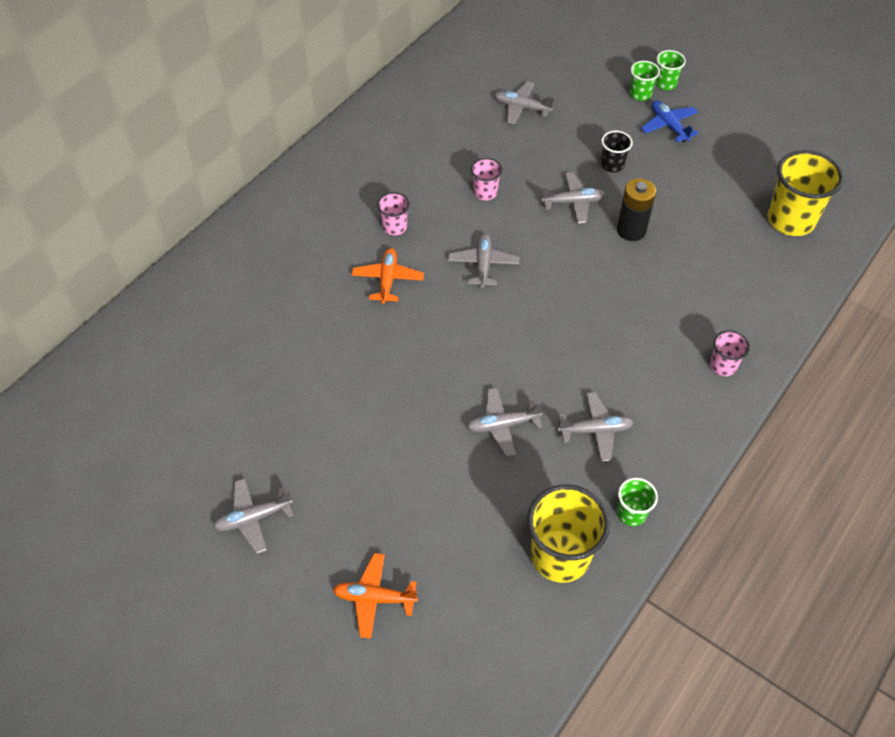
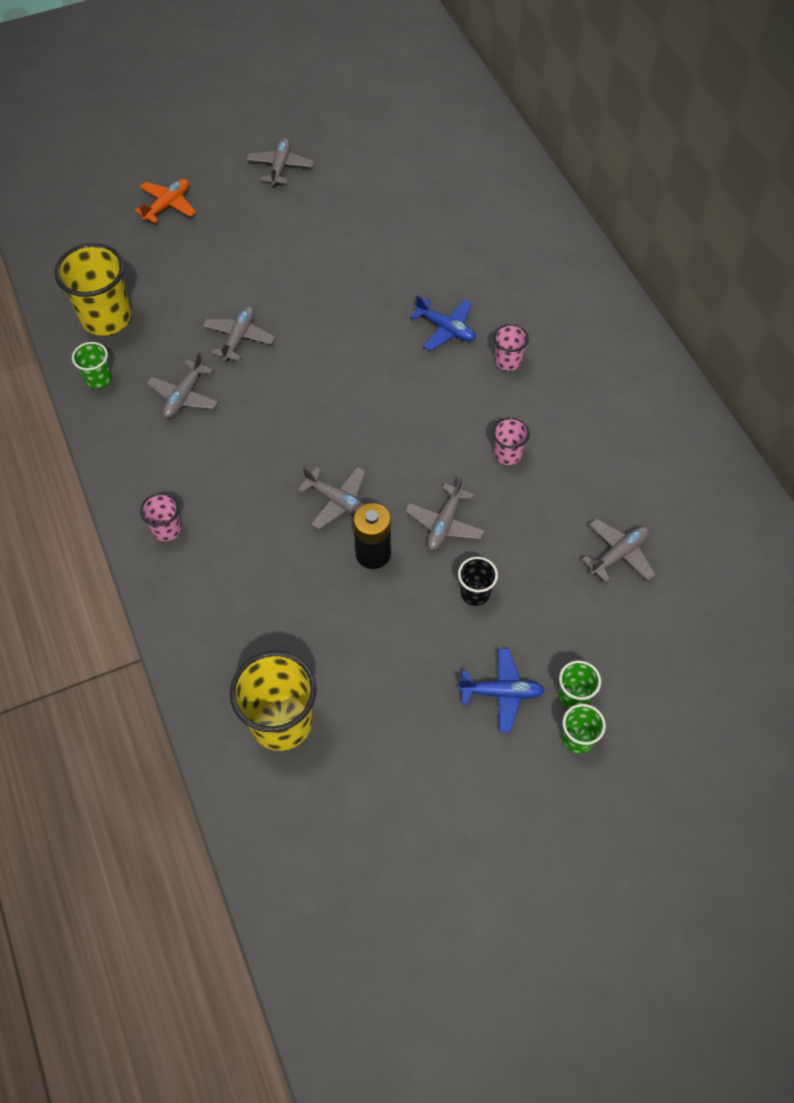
camera: 120 degrees right, 5 degrees up
(388, 280) = (446, 329): orange plane -> blue plane
(483, 265) = (415, 406): grey plane -> grey plane (337, 501)

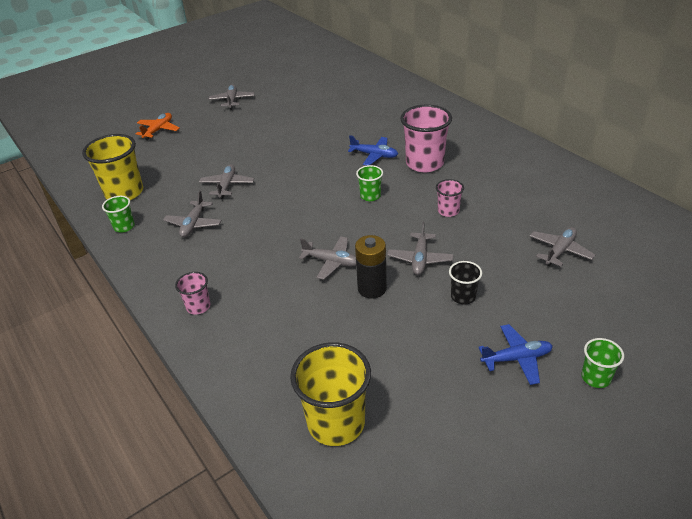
camera: 10 degrees left, 20 degrees down
(507, 361) = (424, 163): pink cup -> pink cup, size x1.96
(573, 696) = (576, 348): green cup -> green cup (370, 196)

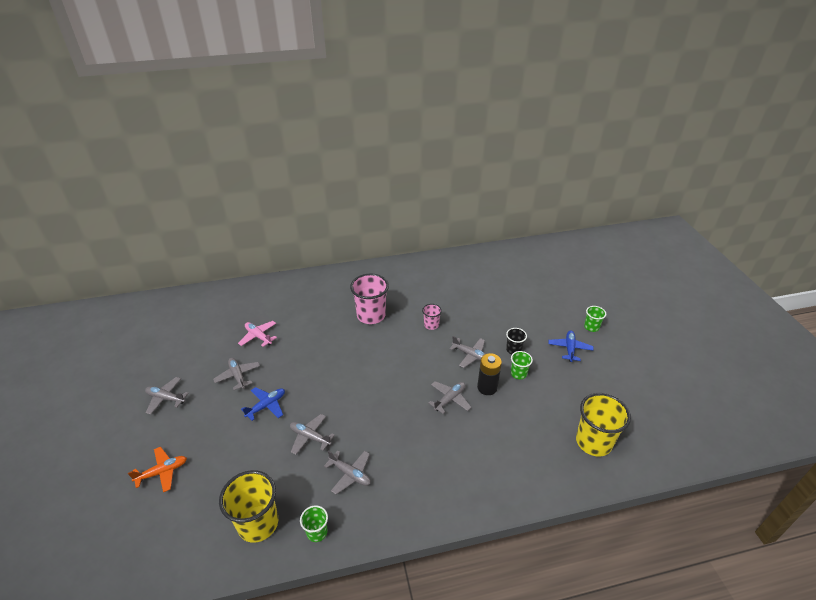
camera: 70 degrees left, 0 degrees up
(158, 130) = (162, 472): orange plane -> orange plane turned 105 degrees clockwise
(198, 306) = (458, 493): pink cup -> none
(335, 112) = (258, 336): none -> pink plane
(370, 196) = (389, 355): green cup -> green cup (518, 373)
(374, 155) = (340, 336): blue plane -> blue plane (266, 406)
(560, 251) = (495, 297): grey plane -> grey plane (238, 376)

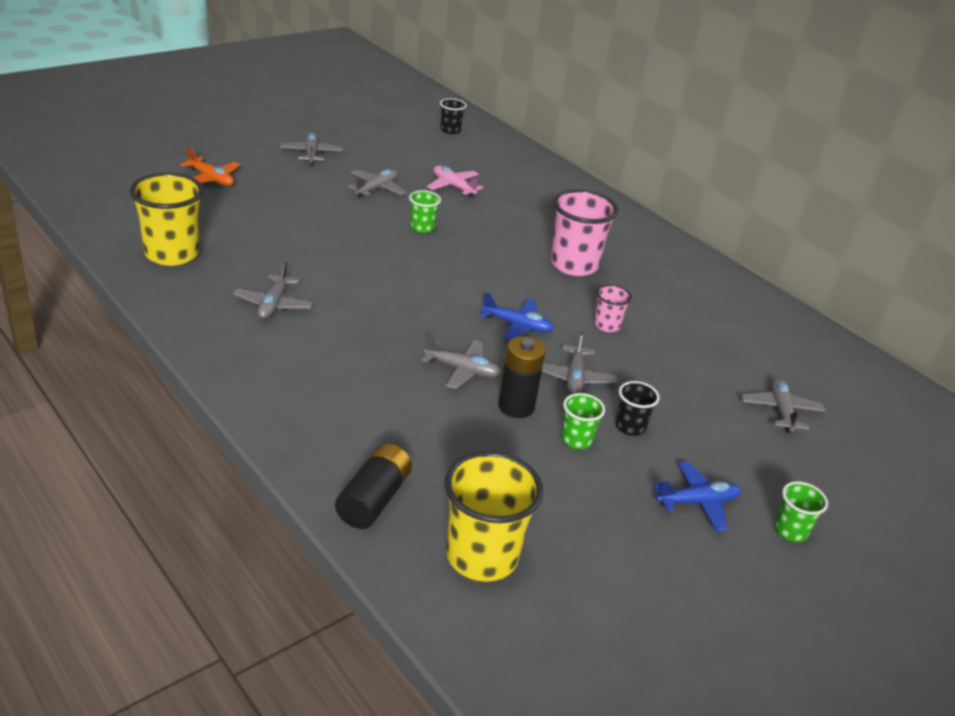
camera: 60 degrees right, 5 degrees down
(185, 312) = (450, 130): none -> black cup
(258, 336) = (453, 186): pink plane -> pink plane turned 60 degrees counterclockwise
(266, 406) = (343, 219): blue plane -> blue plane (517, 326)
(310, 437) = (315, 261): grey plane -> grey plane (781, 410)
(317, 532) = (176, 297): green cup -> green cup (422, 228)
(546, 475) = (373, 499): none -> black battery

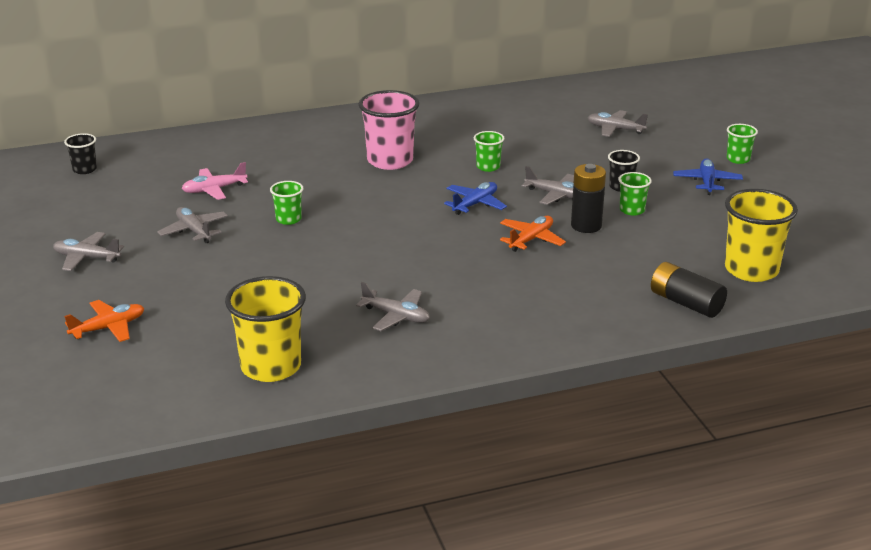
camera: 65 degrees left, 5 degrees down
(462, 370) = (531, 239): grey plane -> orange plane
(606, 325) = (488, 167): pink cup -> green cup

